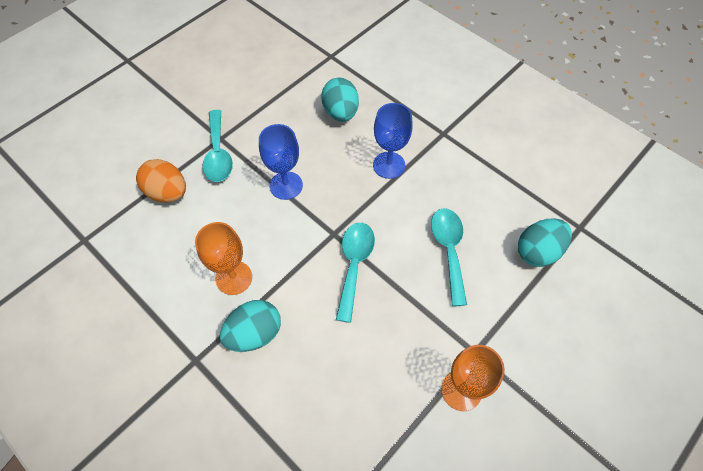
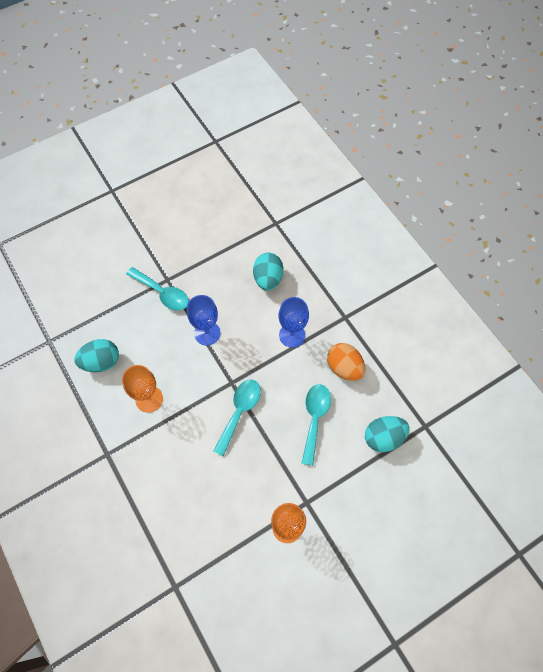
camera: 15 degrees right, 5 degrees up
(168, 192) = (117, 317): orange egg -> orange egg (344, 367)
(218, 154) = (162, 293): turquoise spoon -> turquoise spoon turned 60 degrees counterclockwise
(254, 333) = (153, 446): turquoise egg -> turquoise egg (101, 362)

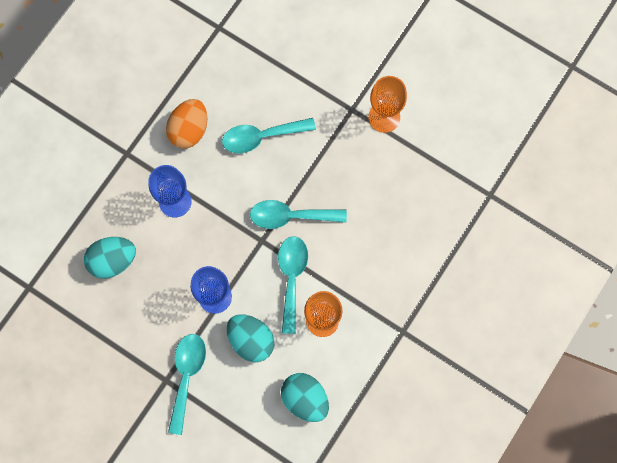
camera: 115 degrees left, 10 degrees up
(192, 391) = (291, 278): none -> turquoise spoon
(383, 437) = (250, 62): turquoise egg -> turquoise egg (251, 340)

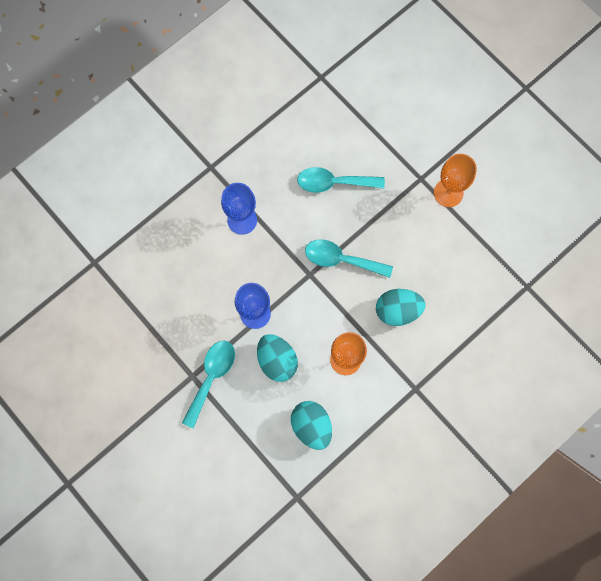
camera: 15 degrees right, 0 degrees up
(113, 261) = (174, 258): turquoise egg -> turquoise egg (397, 311)
(189, 130) = (271, 160): orange egg -> none
(291, 278) = (328, 314): turquoise spoon -> none

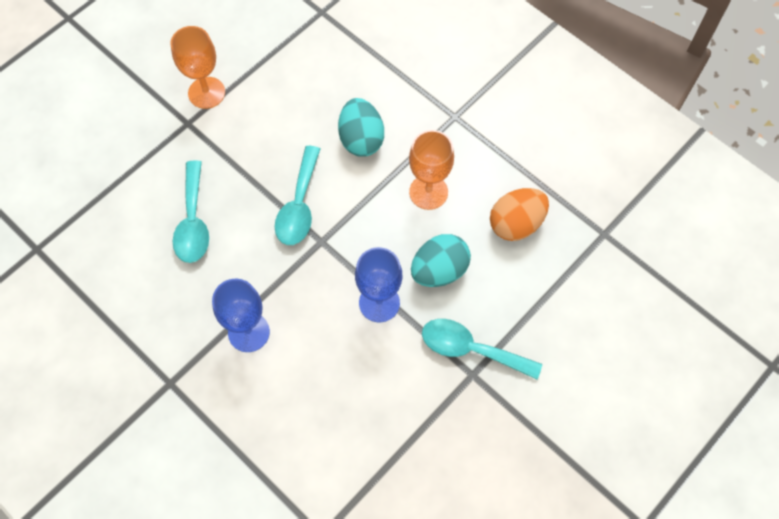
camera: 95 degrees left, 10 degrees down
(311, 426) = (516, 224): turquoise egg -> orange egg

